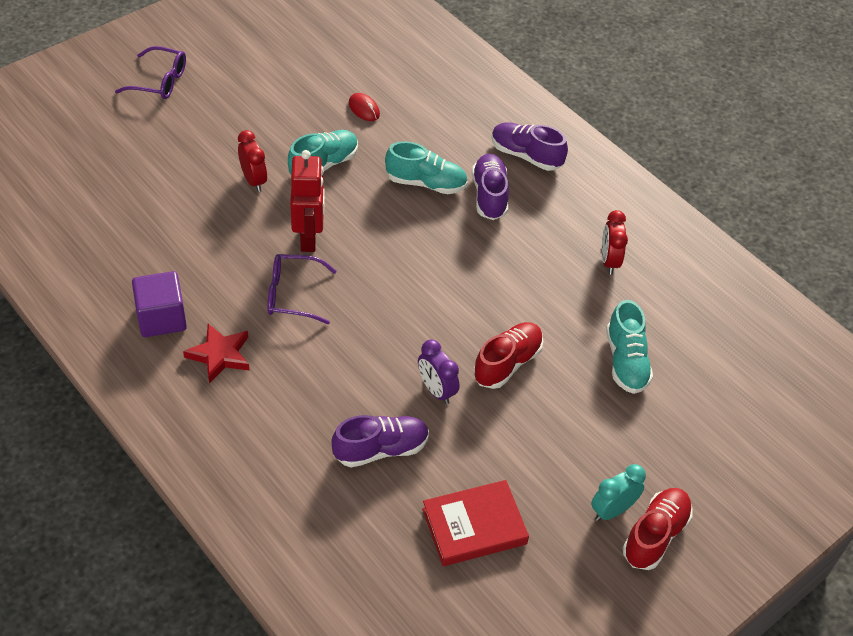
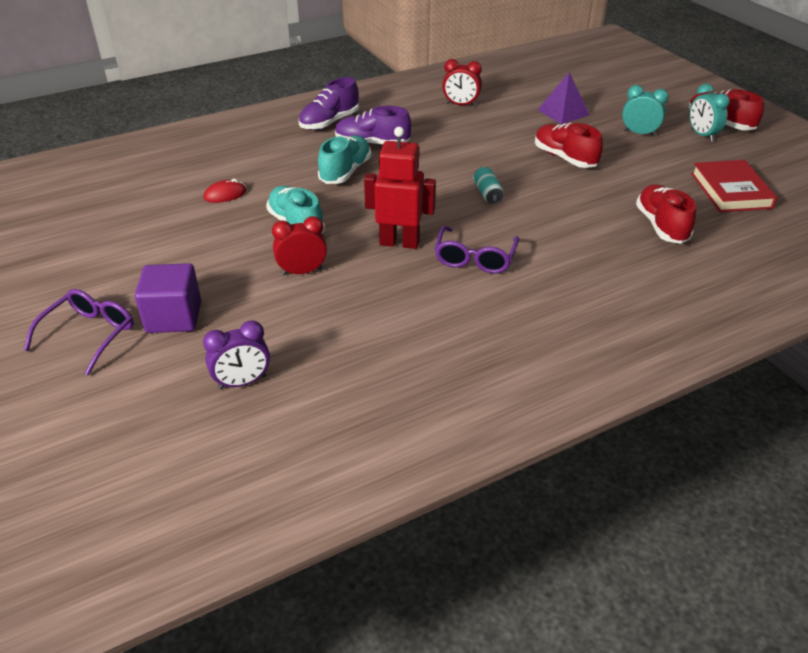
camera: 75 degrees left, 10 degrees down
(162, 318) = (497, 351): purple cube -> purple cube (174, 317)
(219, 355) = (553, 311): red star -> none
(381, 449) = (661, 226): purple shoe -> red shoe
(411, 298) = (487, 194): none -> turquoise can
(436, 390) = (594, 192): purple clock -> purple clock (242, 382)
(594, 440) = (639, 133): none -> turquoise clock
(626, 361) = (563, 112): turquoise shoe -> purple pyramid

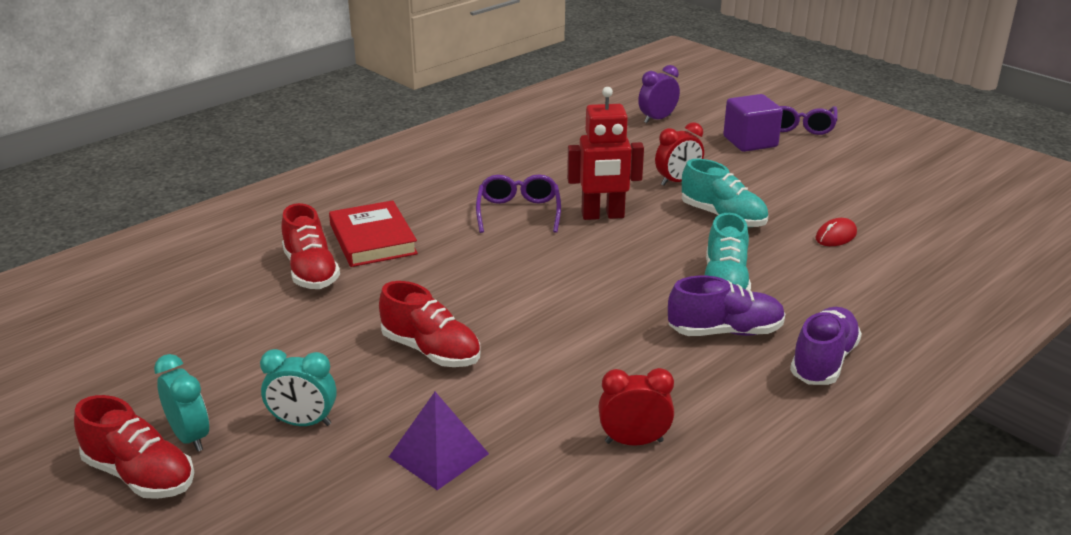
camera: 165 degrees right, 10 degrees down
(487, 194) = (528, 281): turquoise can -> none
(731, 191) = (197, 332): red book -> red book (372, 239)

